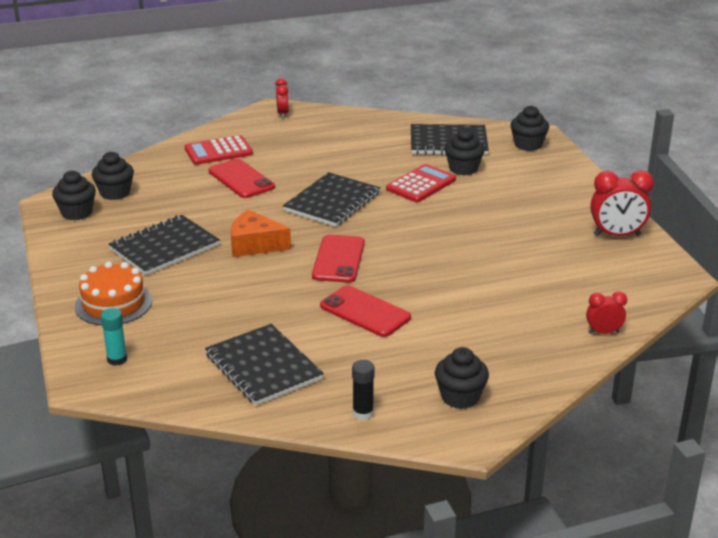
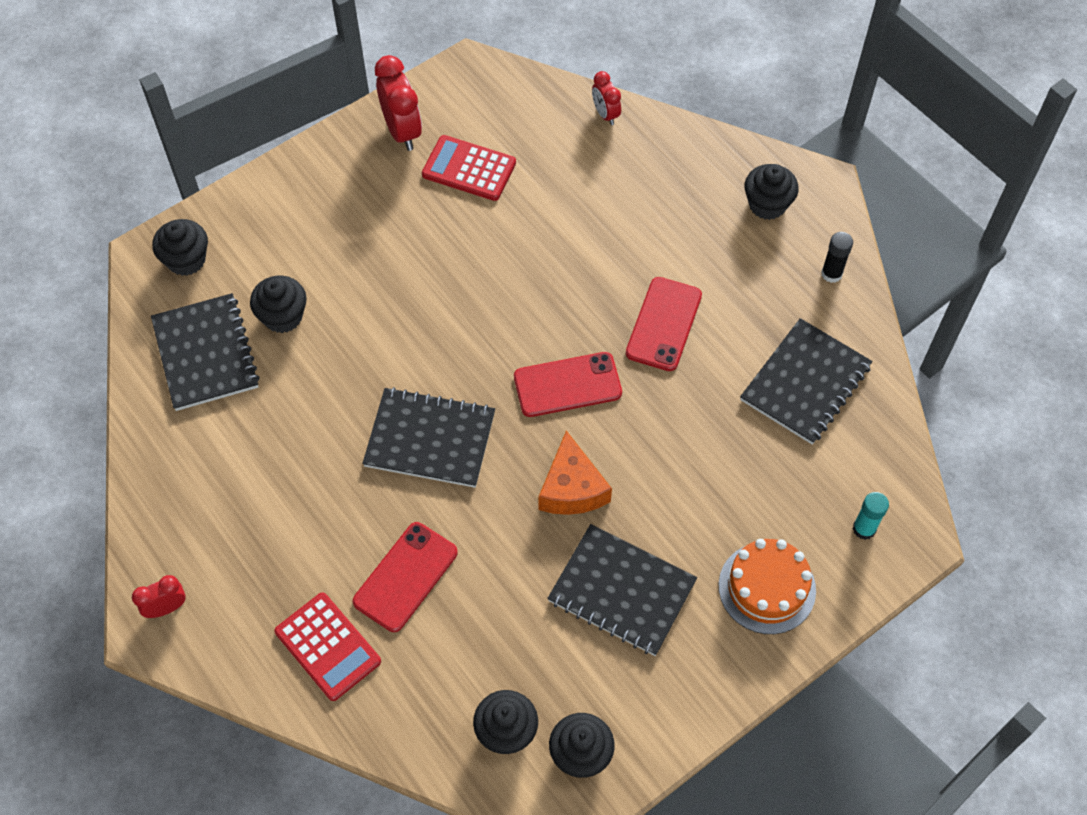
camera: 110 degrees left, 30 degrees up
(421, 184) = (345, 352): red calculator -> red calculator (469, 169)

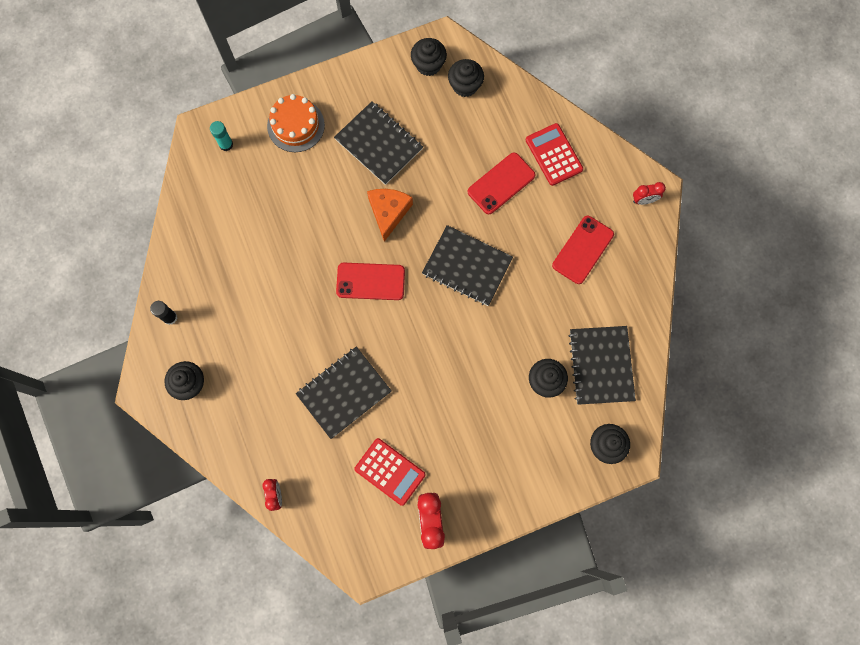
camera: 165 degrees left, 15 degrees up
(663, 324) = (294, 309): red phone -> red phone (583, 250)
(805, 383) = (221, 244): black notebook -> black notebook (344, 393)

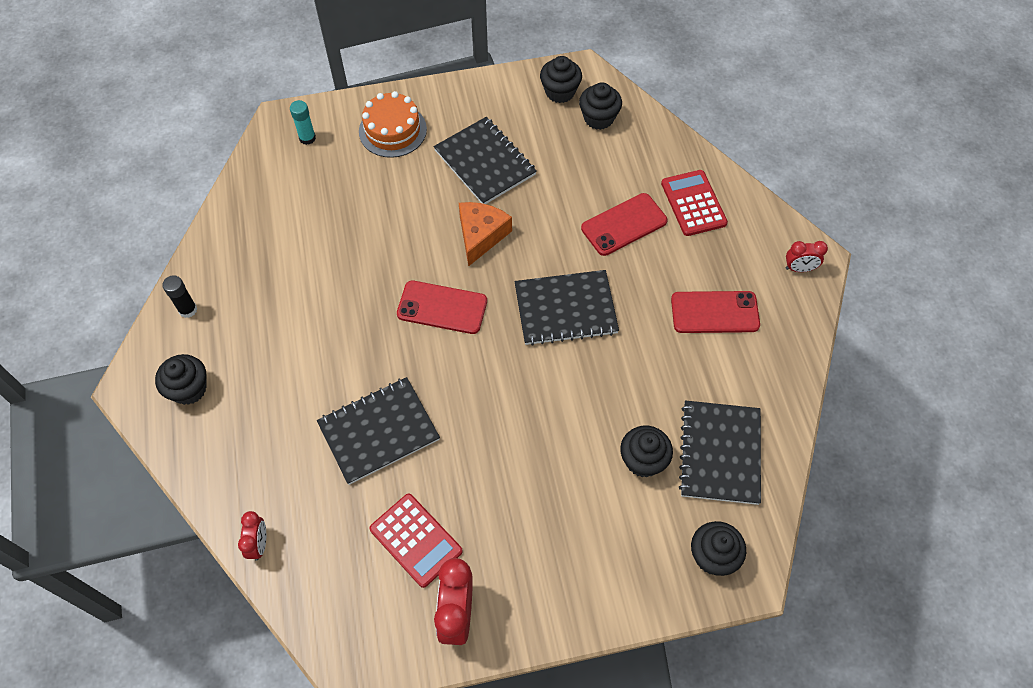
camera: 10 degrees right, 15 degrees down
(467, 266) = (565, 309): black notebook -> black notebook turned 45 degrees counterclockwise
(583, 250) = (714, 312): red phone -> red phone turned 45 degrees clockwise

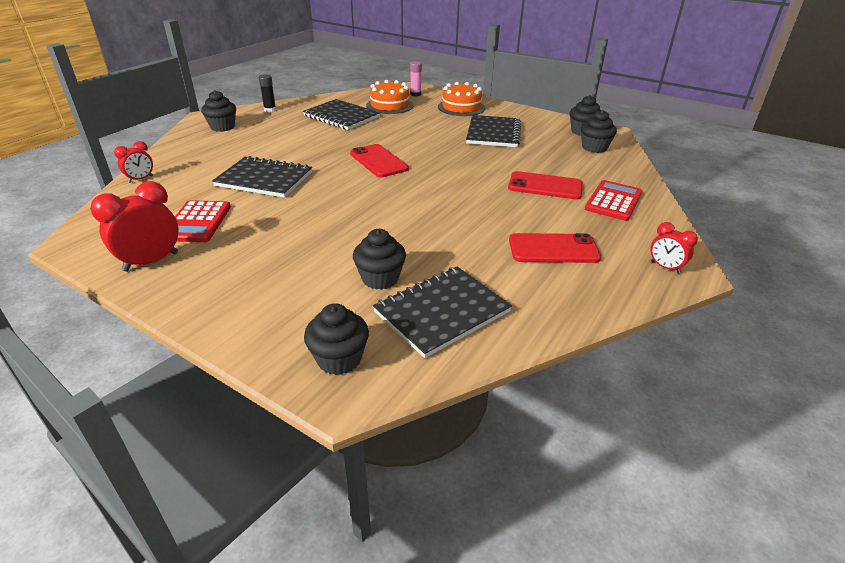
camera: 45 degrees right, 25 degrees down
(307, 138) = (415, 94): turquoise glue stick -> pink glue stick
(311, 187) = (389, 105): none -> orange cake
(481, 235) = (446, 151): orange cheese -> none
(565, 309) = (447, 195): black notebook -> black notebook (342, 116)
(714, 312) = (553, 249): red phone -> red phone turned 45 degrees counterclockwise

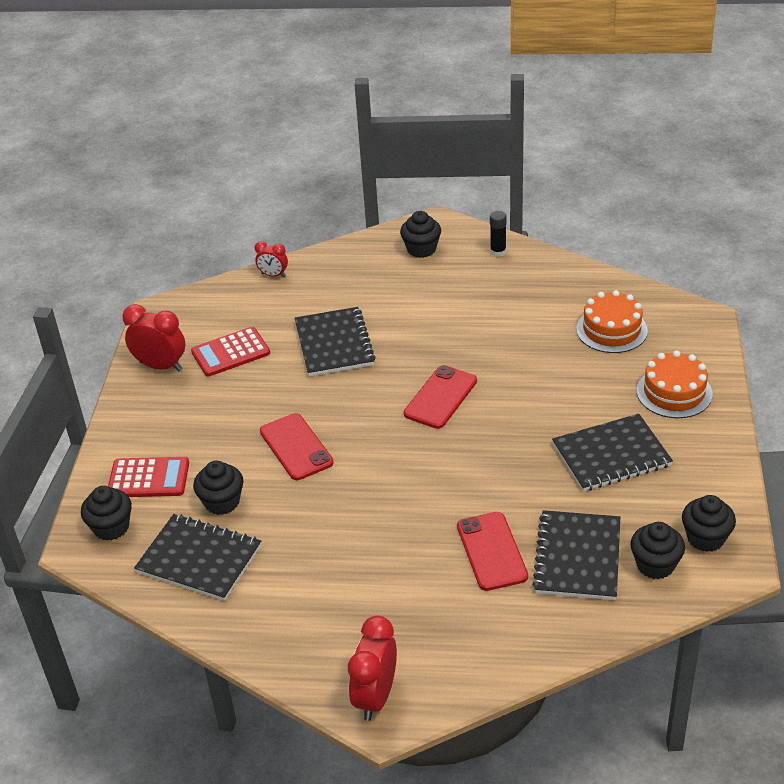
camera: 65 degrees right, 5 degrees up
(342, 116) = (535, 311): black notebook -> black notebook (578, 557)
(415, 94) = (677, 333): pink glue stick -> none
(553, 249) = (351, 600): red phone -> red phone (296, 447)
(613, 201) = (501, 622): red calculator -> red calculator (148, 478)
(665, 267) = (375, 697): red clock -> red clock, size x1.72

